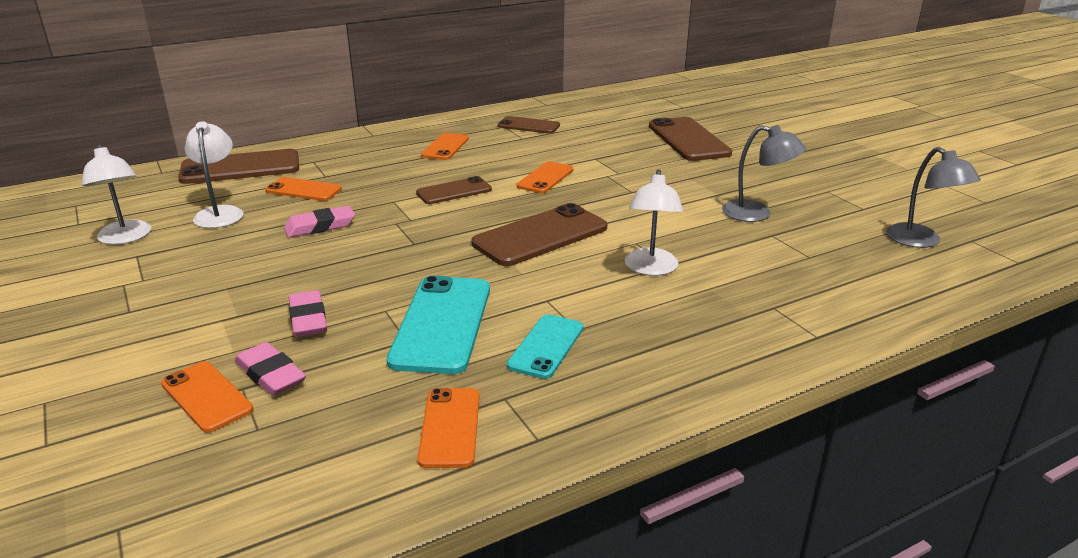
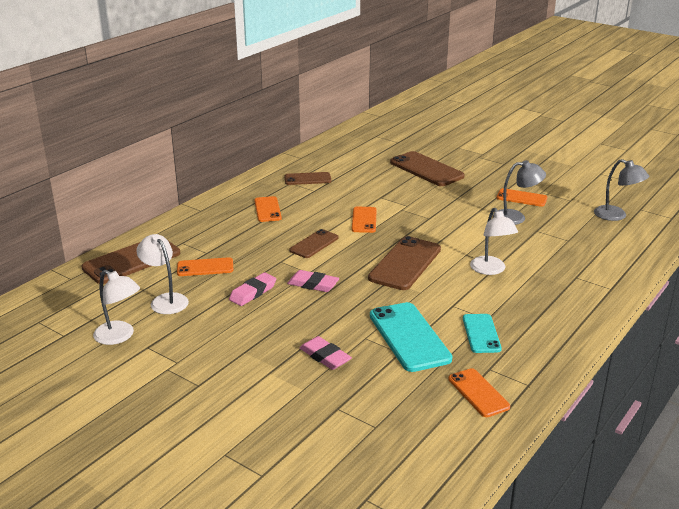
camera: 25 degrees left, 0 degrees up
(207, 396) = (323, 419): orange phone -> orange phone (521, 198)
(270, 374) = (344, 396): pink eraser -> pink eraser (313, 284)

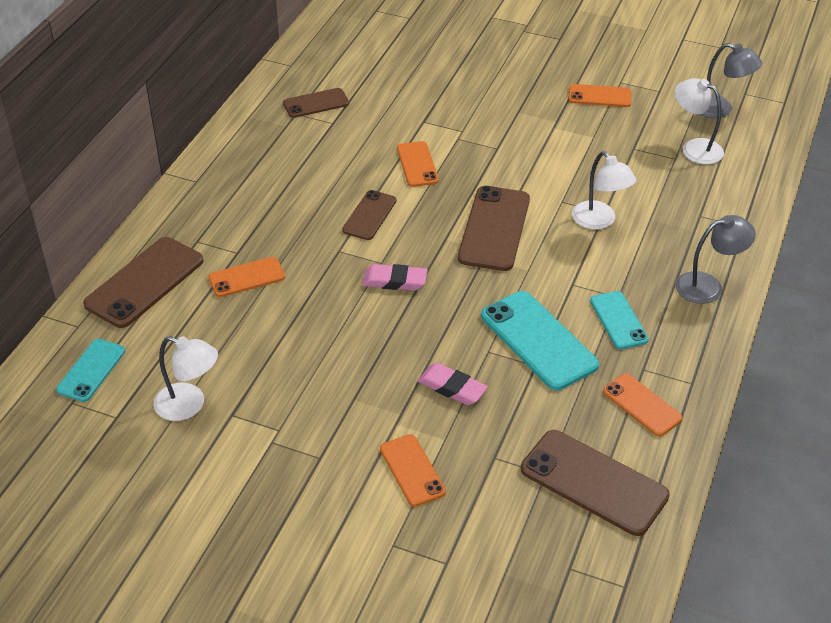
camera: 15 degrees left, 15 degrees up
(63, 305) = (91, 370): none -> turquoise phone
(165, 300) = (220, 339): white lamp -> white lamp (694, 148)
(253, 292) = (325, 307): pink eraser -> none
(267, 209) = (285, 166): orange phone -> orange phone (412, 470)
(426, 169) = (465, 63): brown phone -> brown phone (594, 482)
(516, 217) = (603, 130): grey lamp -> grey lamp (708, 286)

